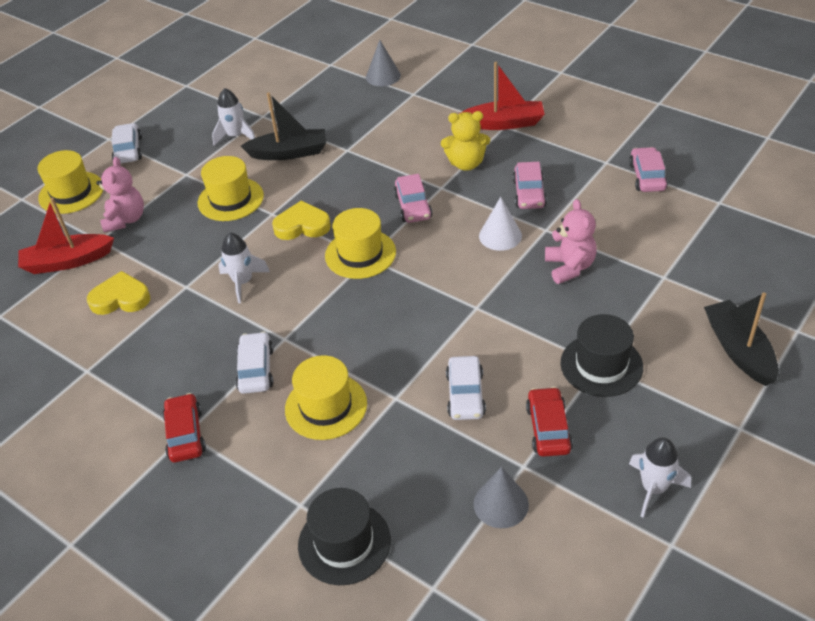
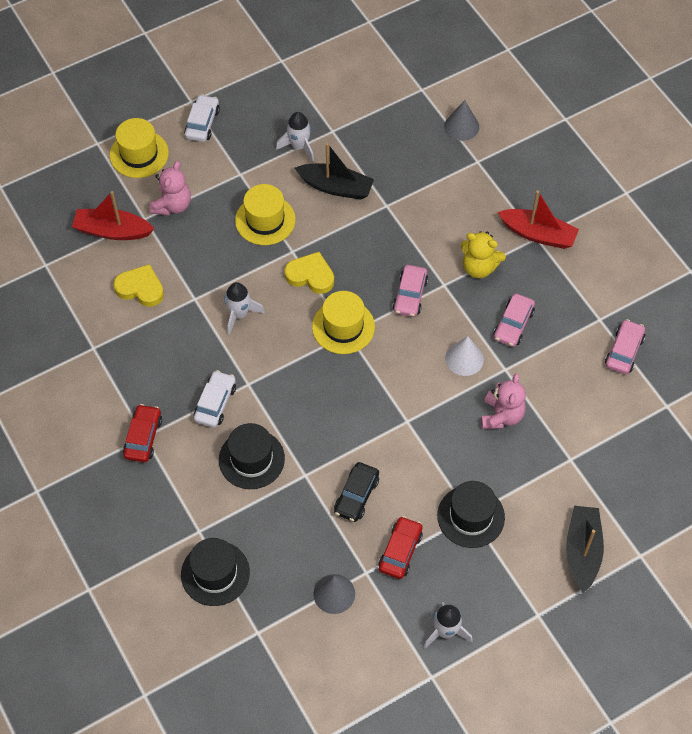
camera: 20 degrees right, 15 degrees up
(326, 406) = (251, 459): yellow hat -> black hat
(465, 395) = (356, 496): white car -> black car

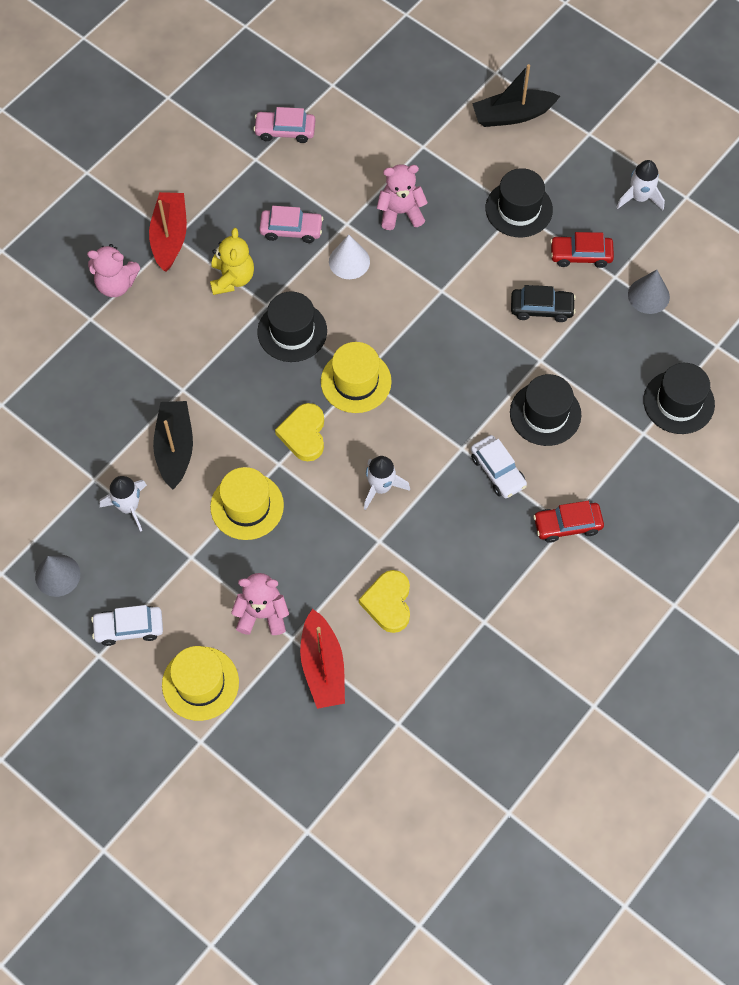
camera: 110 degrees left, 5 degrees up
(215, 403) = (497, 471): white car -> white car turned 120 degrees counterclockwise
(410, 295) = (292, 331): pink car -> black hat
(461, 126) = (45, 348): grey cone -> grey cone (57, 575)
(504, 186) = (116, 284): none -> pink teddy bear

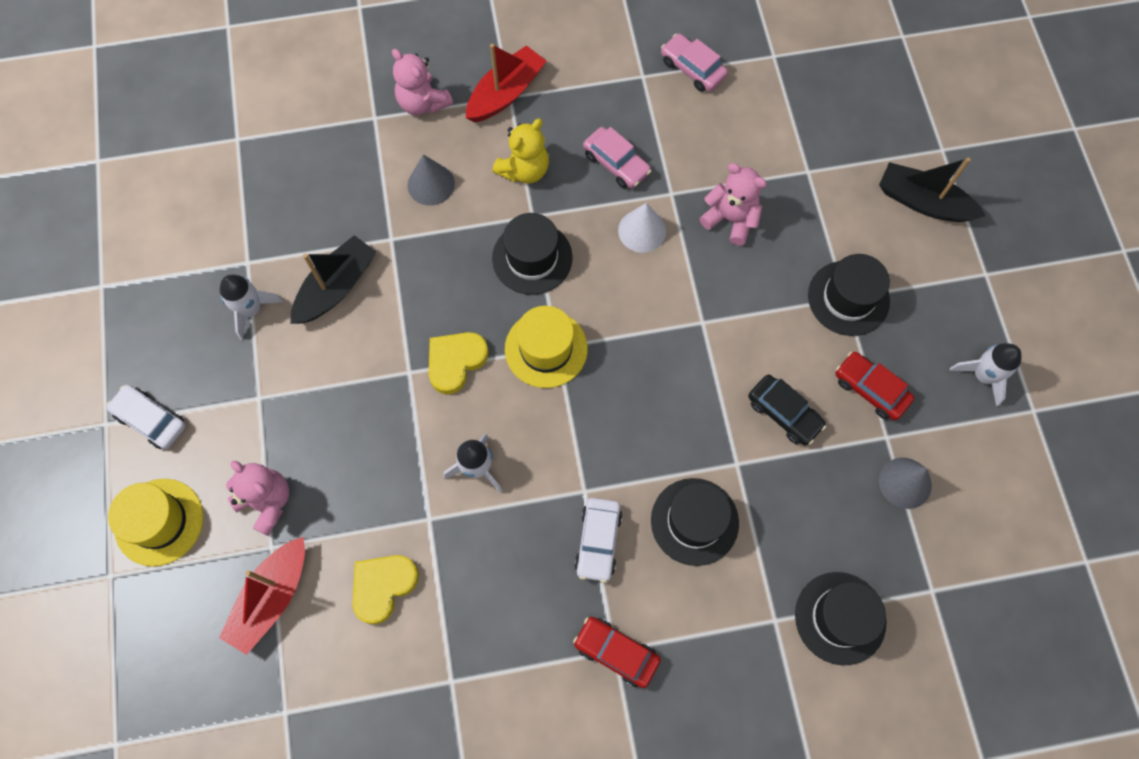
camera: 40 degrees right, 5 degrees up
(57, 575) = (141, 324): grey cone -> grey cone (431, 184)
(247, 506) = (346, 389): yellow hat -> none

